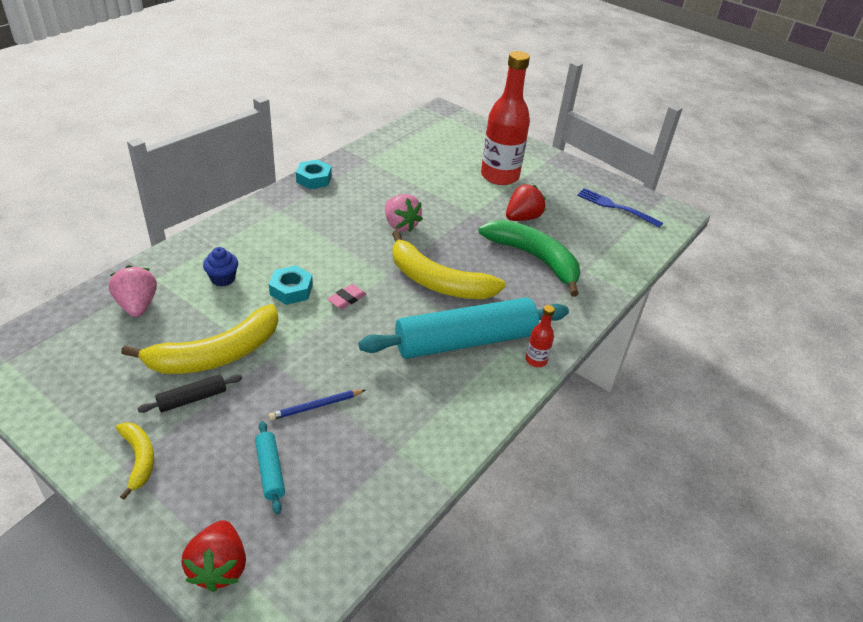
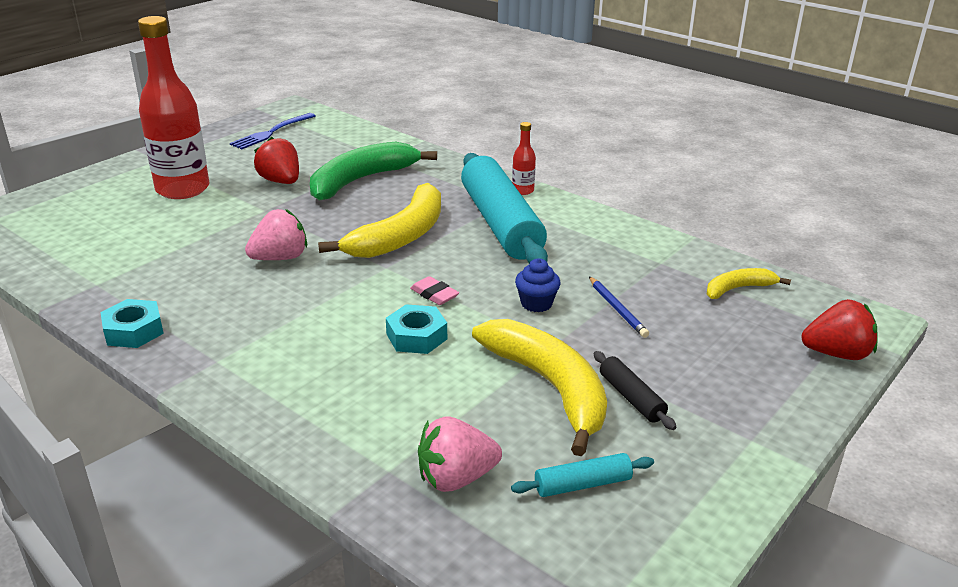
camera: 85 degrees left, 10 degrees down
(139, 459) = (736, 427): yellow banana -> yellow banana (738, 289)
(223, 279) = (391, 398): blue cupcake -> blue cupcake (536, 303)
(270, 471) = (714, 333): turquoise rolling pin -> turquoise rolling pin (582, 484)

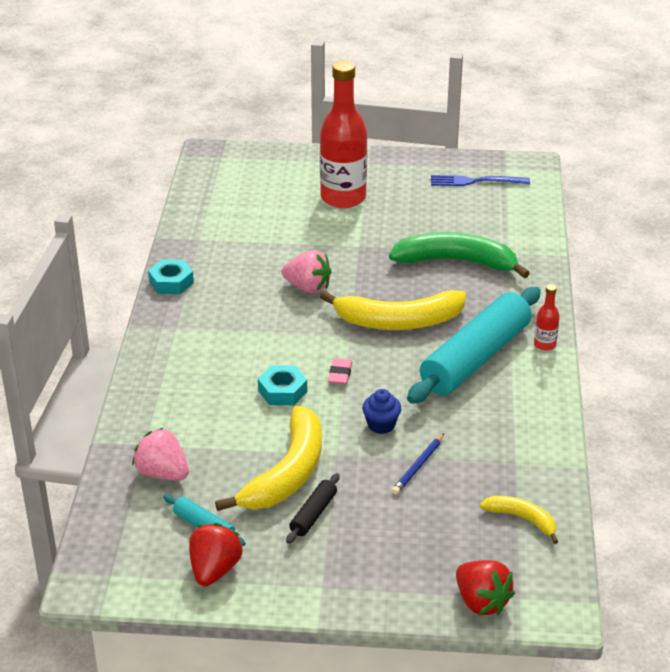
camera: 55 degrees right, 5 degrees up
(281, 181) = (407, 229): red strawberry -> red strawberry (214, 570)

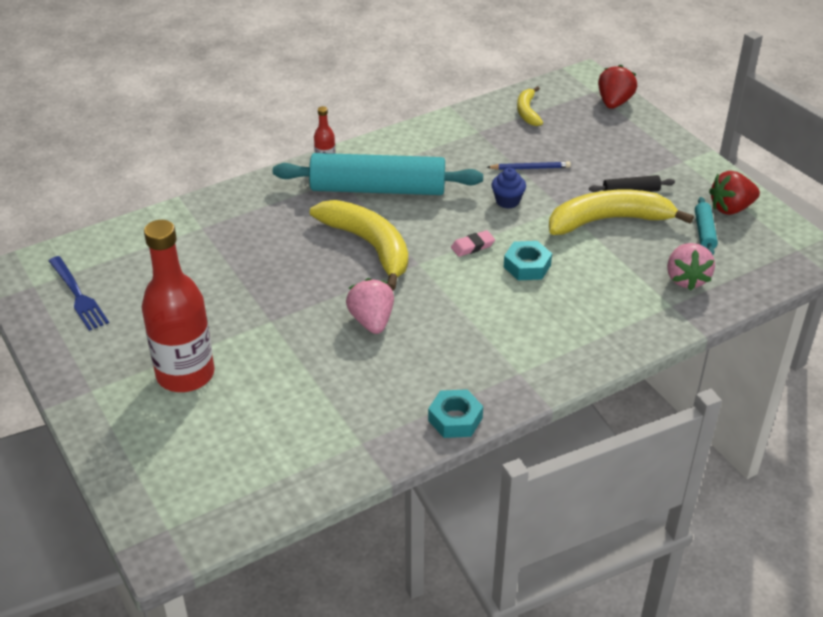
camera: 125 degrees left, 5 degrees up
(456, 262) = (244, 250): green banana -> none

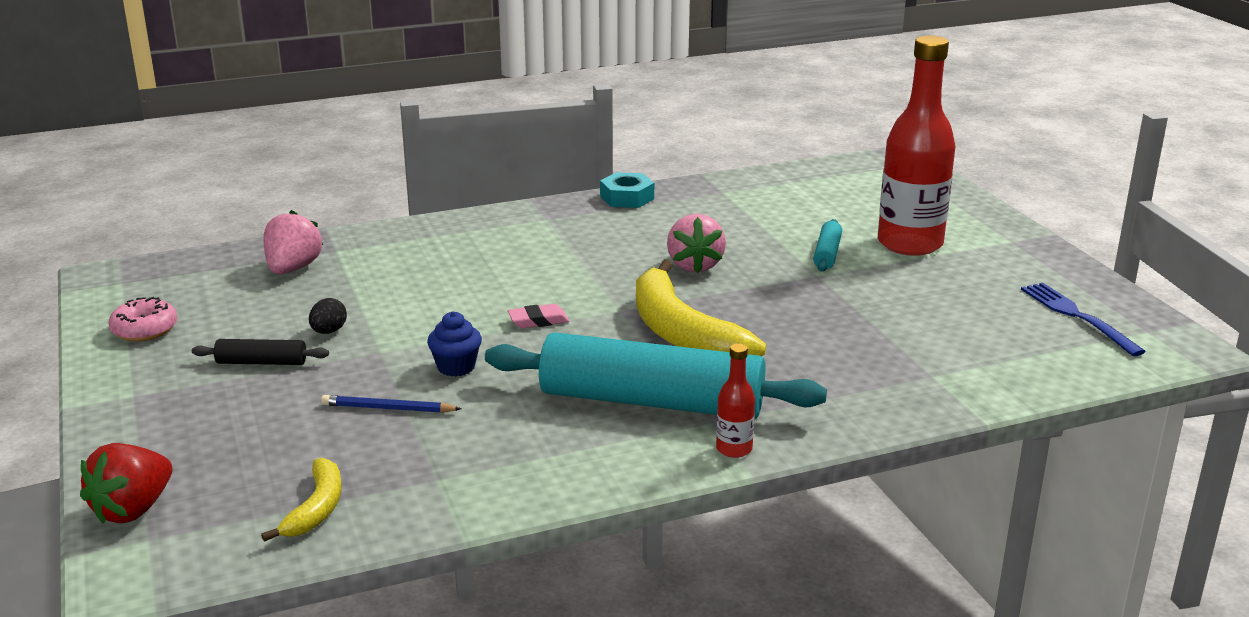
camera: 170 degrees left, 15 degrees down
(527, 266) = (479, 296): turquoise nut -> none
(609, 220) = (329, 331): yellow banana -> black egg
(704, 232) = (214, 308): turquoise rolling pin -> turquoise rolling pin (827, 254)
(731, 208) = (145, 330): red strawberry -> pink donut

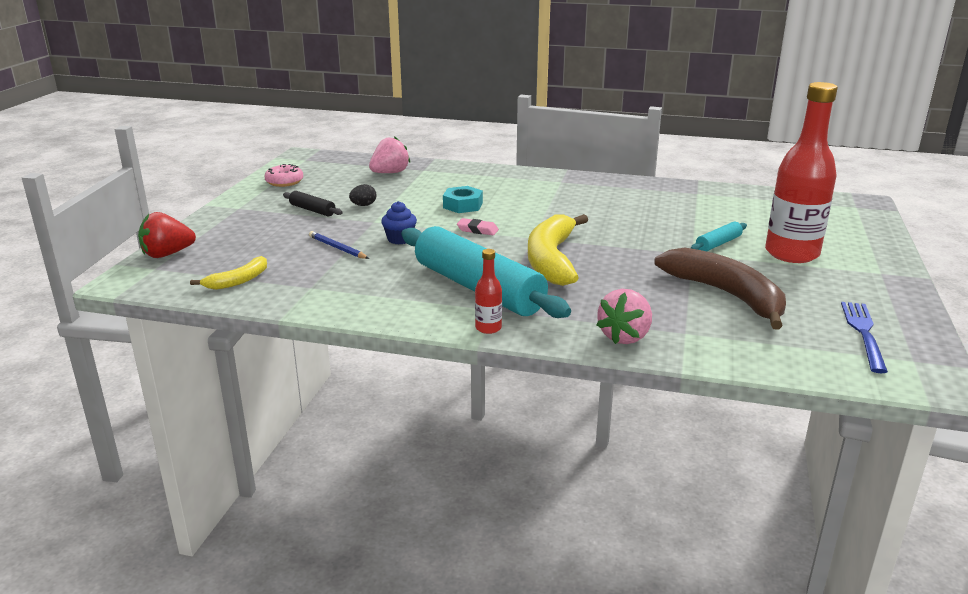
camera: 35 degrees right, 0 degrees up
(627, 198) = (627, 182): turquoise nut -> turquoise nut (463, 205)
(694, 265) = (615, 227): pink strawberry -> pink strawberry (625, 336)
(913, 316) = (726, 295): none -> brown banana

